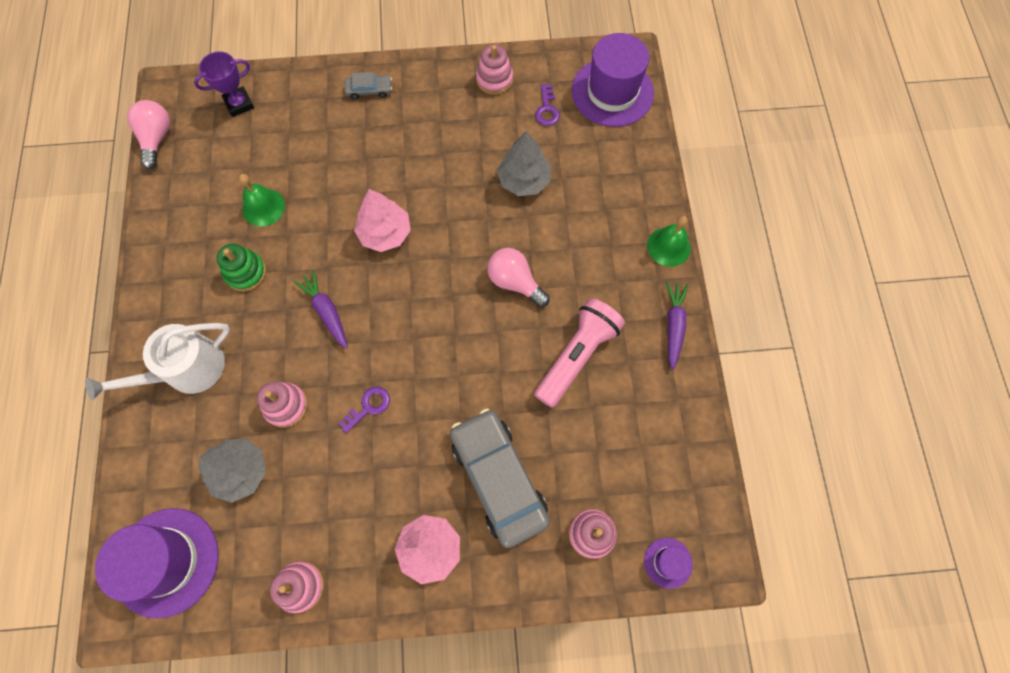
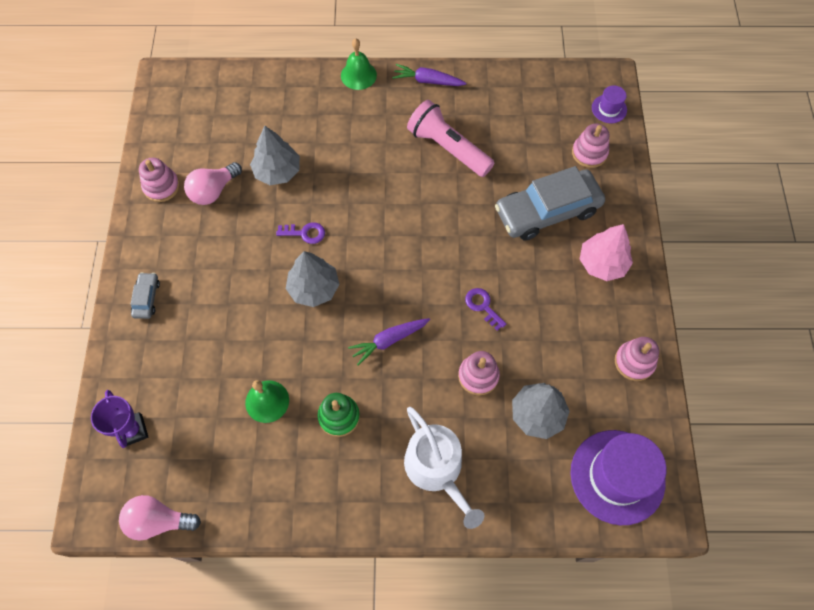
camera: 85 degrees left, 5 degrees down
(385, 233) = (314, 288): pink tree -> grey tree
(515, 282) = (377, 186): pink light bulb -> pink light bulb (213, 191)
(547, 109) = (205, 147): purple key -> purple key (305, 233)
(612, 92) = (199, 95): purple hat -> none

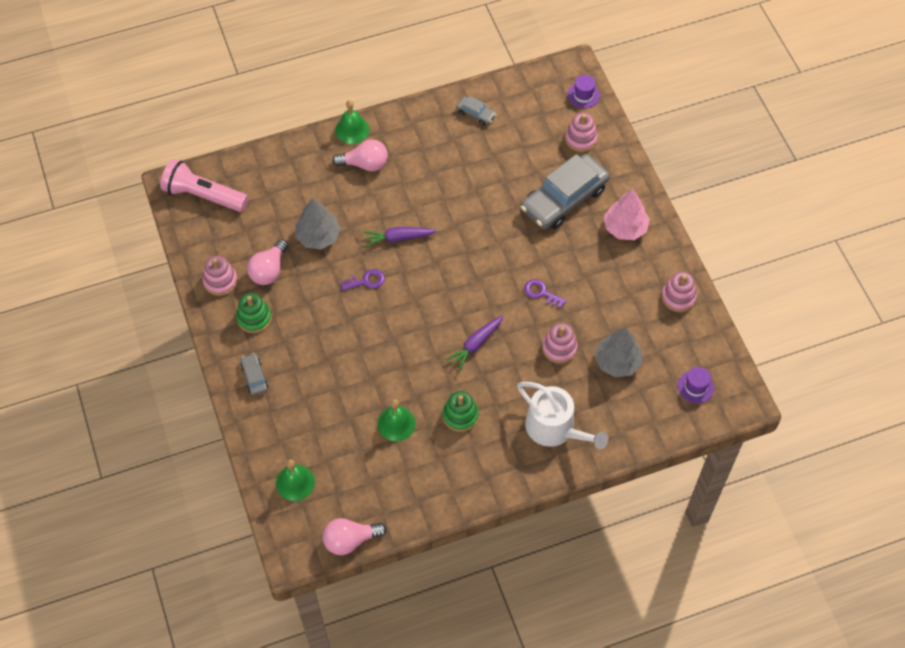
camera: 20 degrees left, 5 degrees down
(132, 430) = (295, 482): purple trophy -> green bell
(176, 235) = (254, 318): none -> green stacking toy
(314, 288) = (394, 323): grey tree -> none
(356, 113) = (365, 164): none -> pink light bulb
(428, 81) = (416, 117): purple carrot -> purple carrot (398, 238)
(447, 148) = (458, 171): pink flashlight -> pink flashlight (203, 196)
(489, 95) = (476, 114): none -> grey car
(617, 476) = (695, 387): purple hat -> purple hat, size x0.46

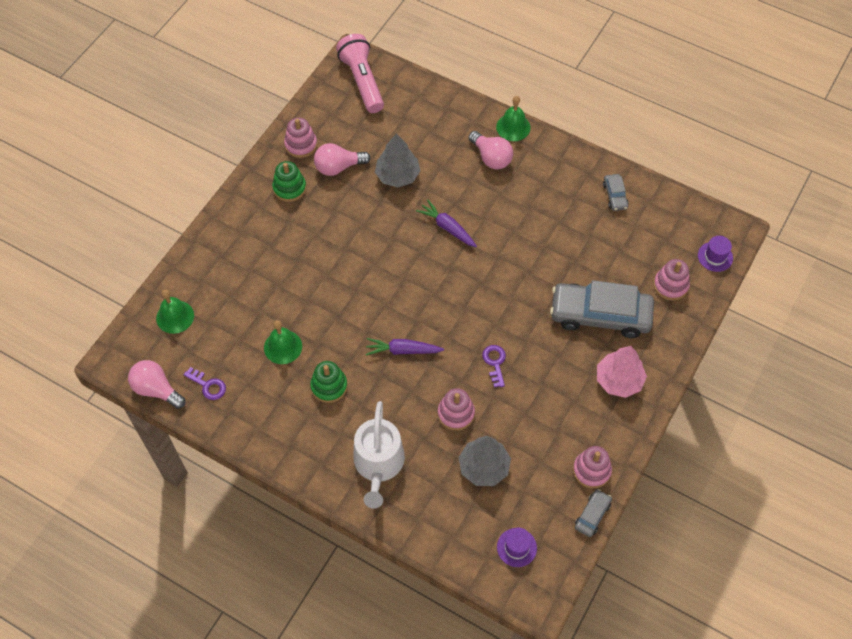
camera: 50 degrees right, 0 degrees up
(254, 377) = (240, 225): grey car -> grey car (592, 515)
(366, 281) = (389, 235): purple key -> purple key (208, 385)

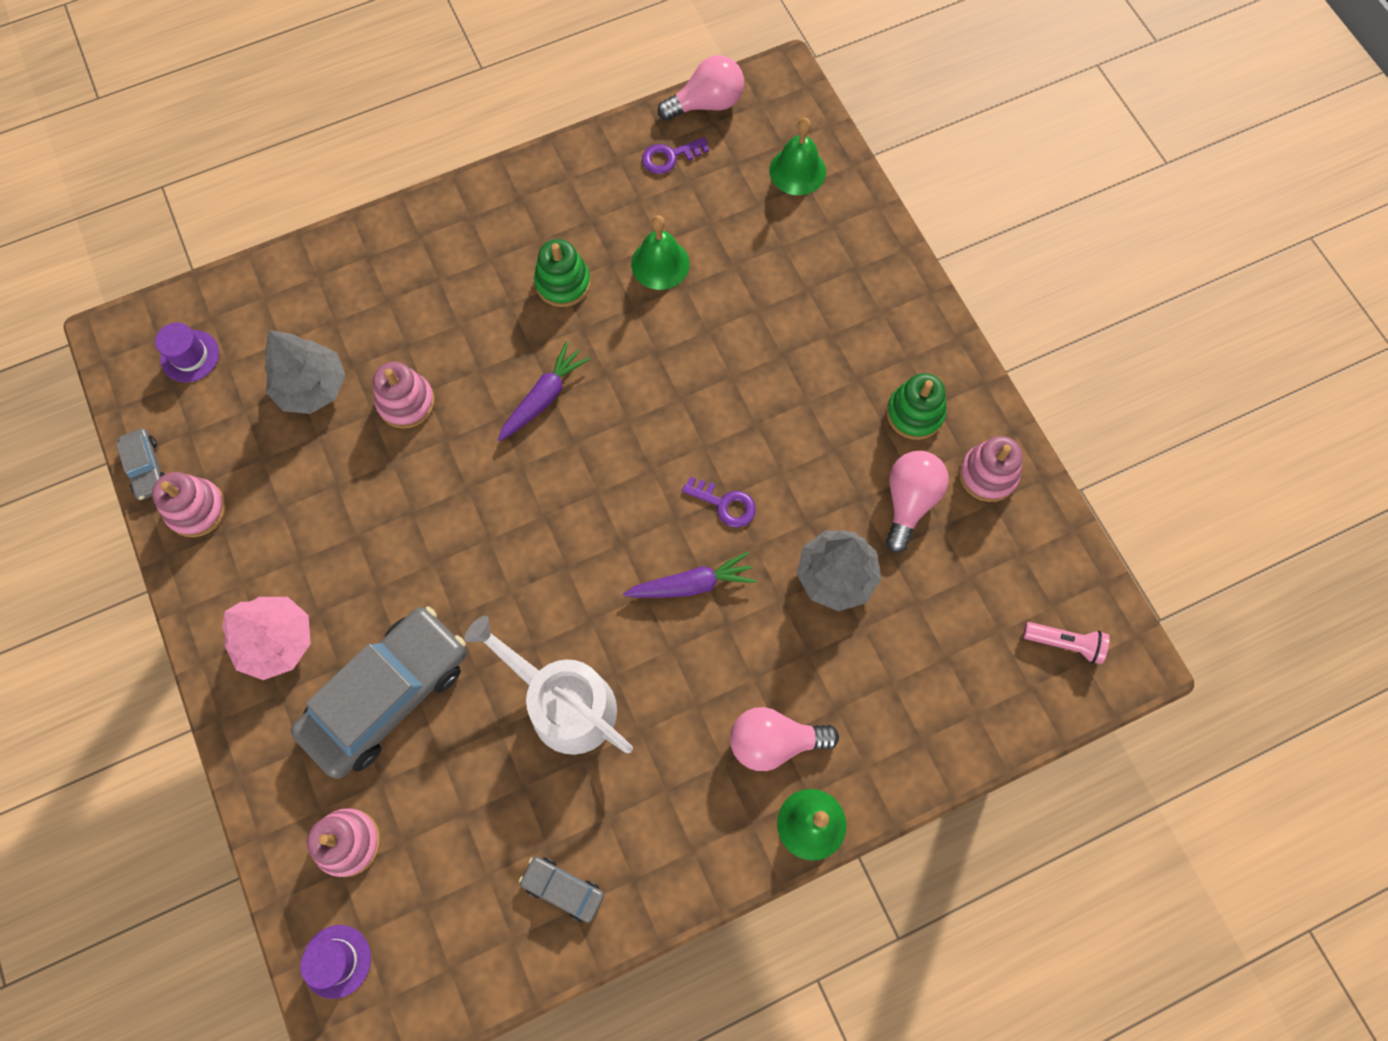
camera: 125 degrees right, 10 degrees up
(362, 81) = (1065, 643): pink flashlight -> pink flashlight, size x0.50
(378, 464) = (416, 275): white watering can -> white watering can (564, 703)
(495, 363) = (434, 498): purple key -> purple key (725, 504)

